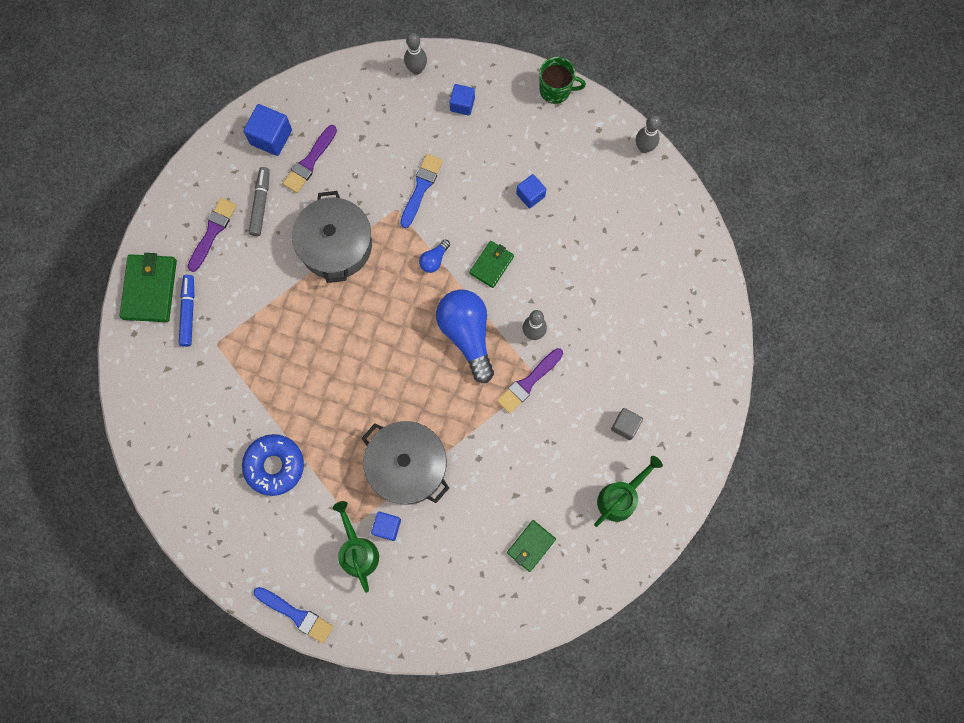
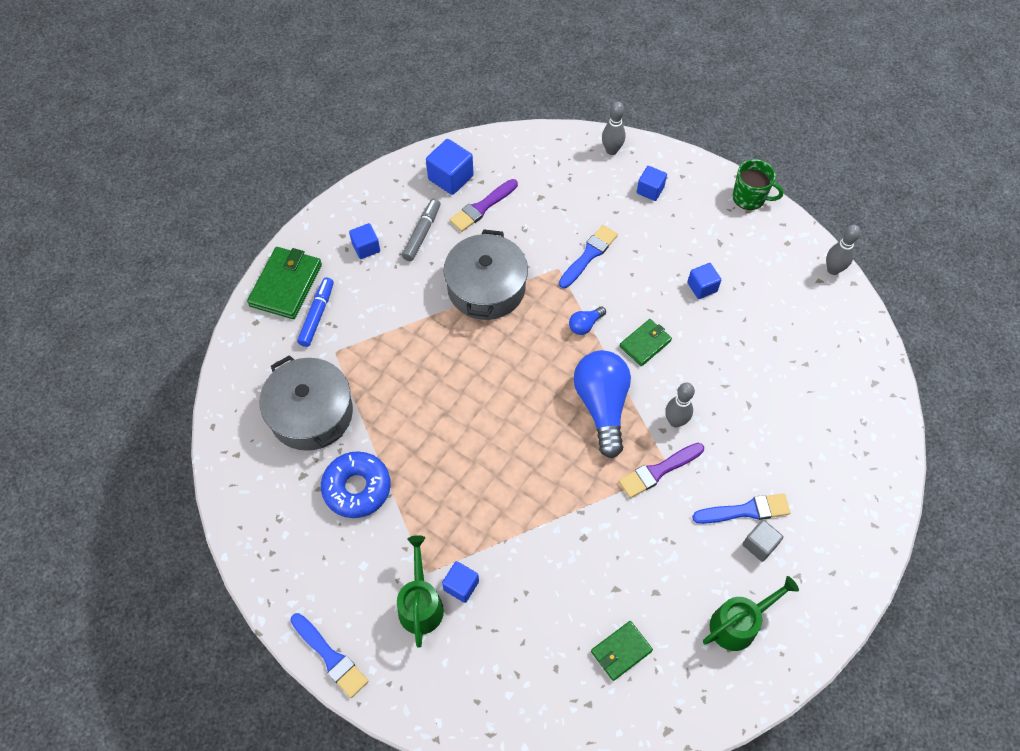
camera: 15 degrees right, 15 degrees down
(212, 232) = (366, 248): purple brush -> blue cube
(407, 466) = (501, 525): grey pot -> grey pot (311, 413)
(608, 399) = (745, 510): none -> blue brush

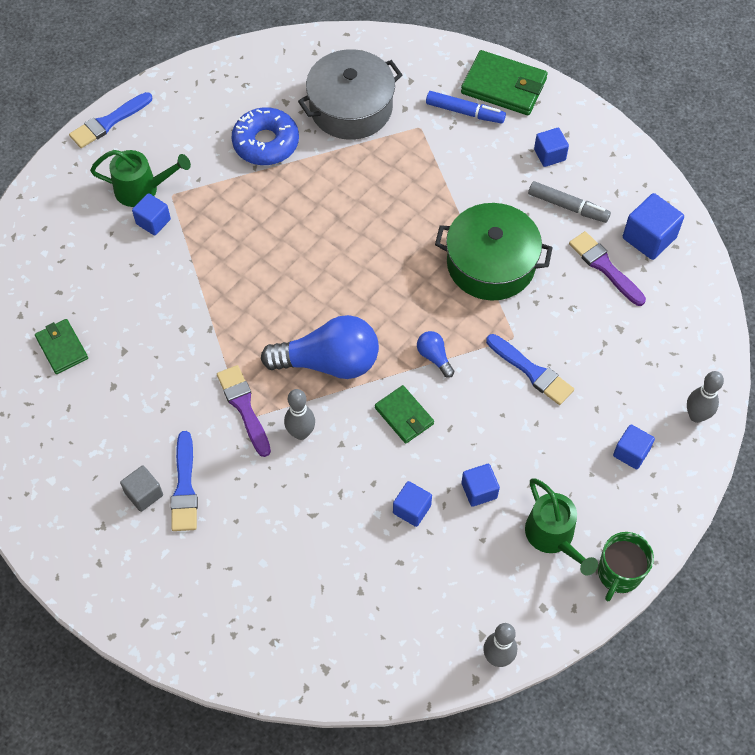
camera: 95 degrees right, 0 degrees up
(486, 287) = (491, 264): grey pot -> green pot
(728, 332) = (412, 509): none -> blue cube
(739, 623) = (65, 458): green watering can -> green watering can (553, 537)

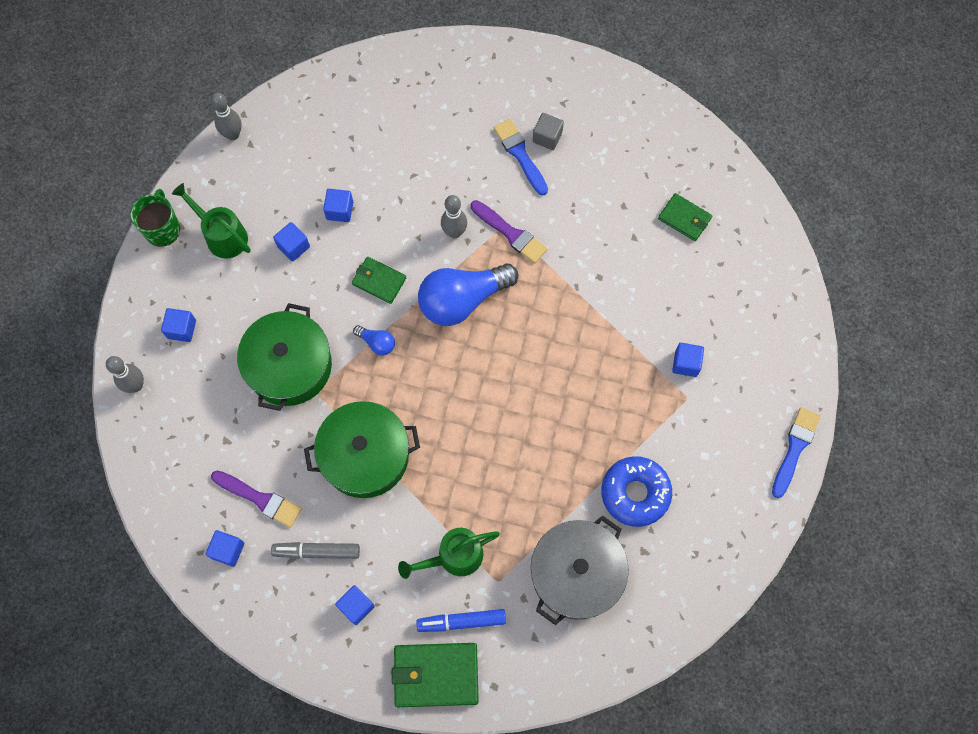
camera: 155 degrees right, 10 degrees up
(143, 189) = (716, 391): green watering can -> green watering can (453, 557)
(531, 371) = (289, 365): blue brush -> green pot
(649, 238) = (228, 550): blue cube -> blue cube, size x0.64

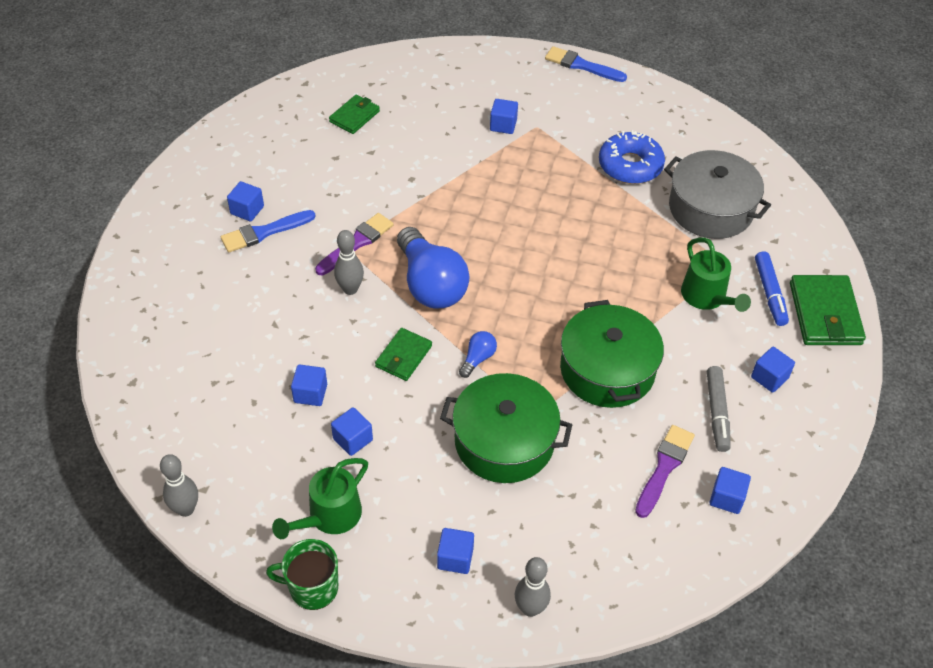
camera: 90 degrees left, 20 degrees down
(547, 137) = (247, 210): grey cube -> blue cube

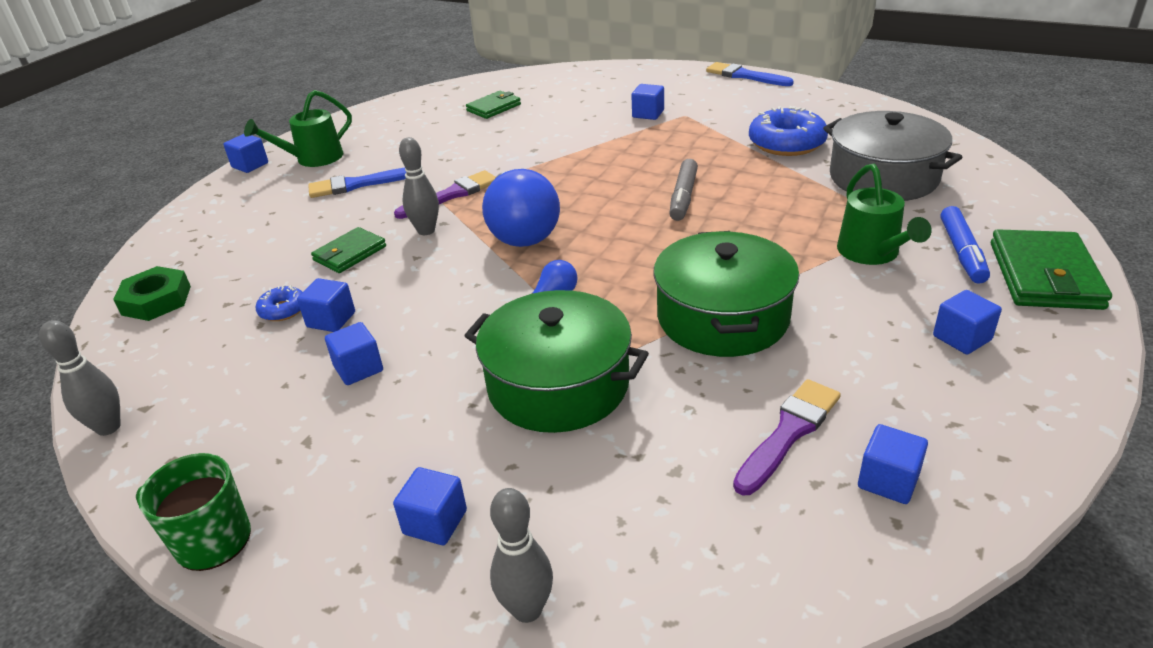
camera: 15 degrees right, 15 degrees down
(150, 383) = (156, 300): none -> green nut
(247, 210) = (349, 168): blue cube -> blue cube (250, 165)
(266, 386) = (283, 310): none -> blue donut
(329, 517) = (283, 452): green watering can -> green watering can (313, 159)
(403, 356) = (461, 291): green wallet -> green wallet (350, 253)
(717, 413) = (878, 372): grey marker -> grey marker (683, 197)

